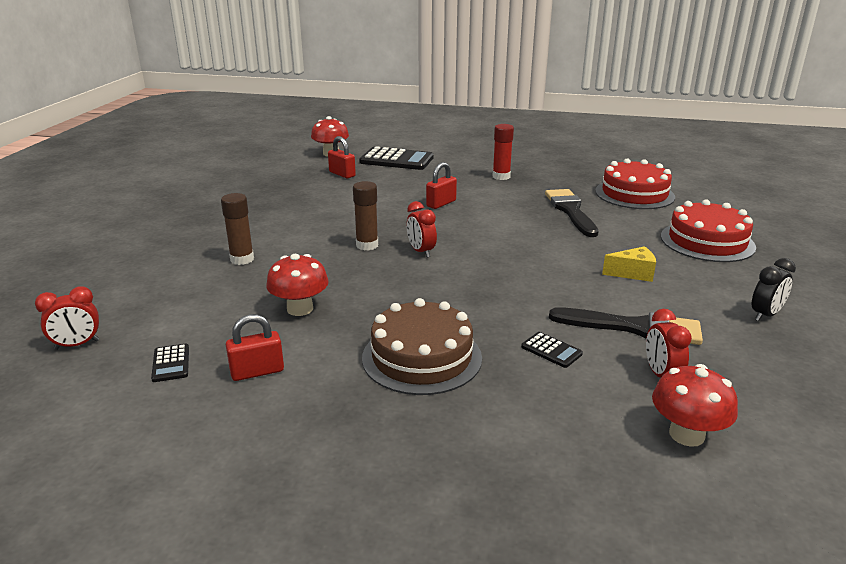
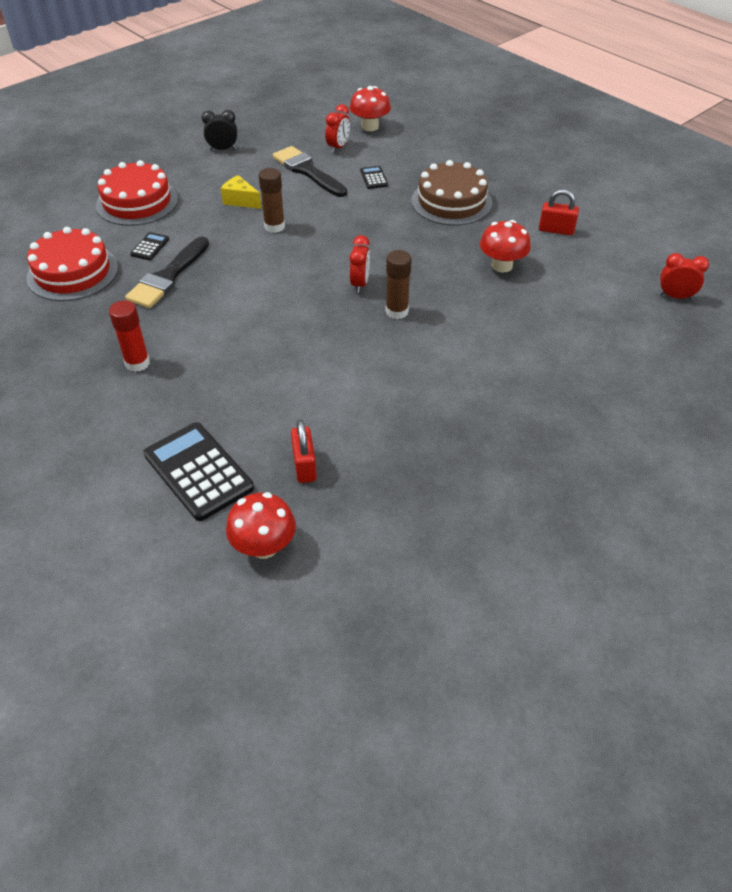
camera: 145 degrees left, 20 degrees up
(171, 363) = (609, 256): black calculator -> black calculator (150, 247)
(242, 259) = (520, 341): brown glue stick -> brown glue stick (274, 226)
(441, 203) = (264, 343): red padlock -> none

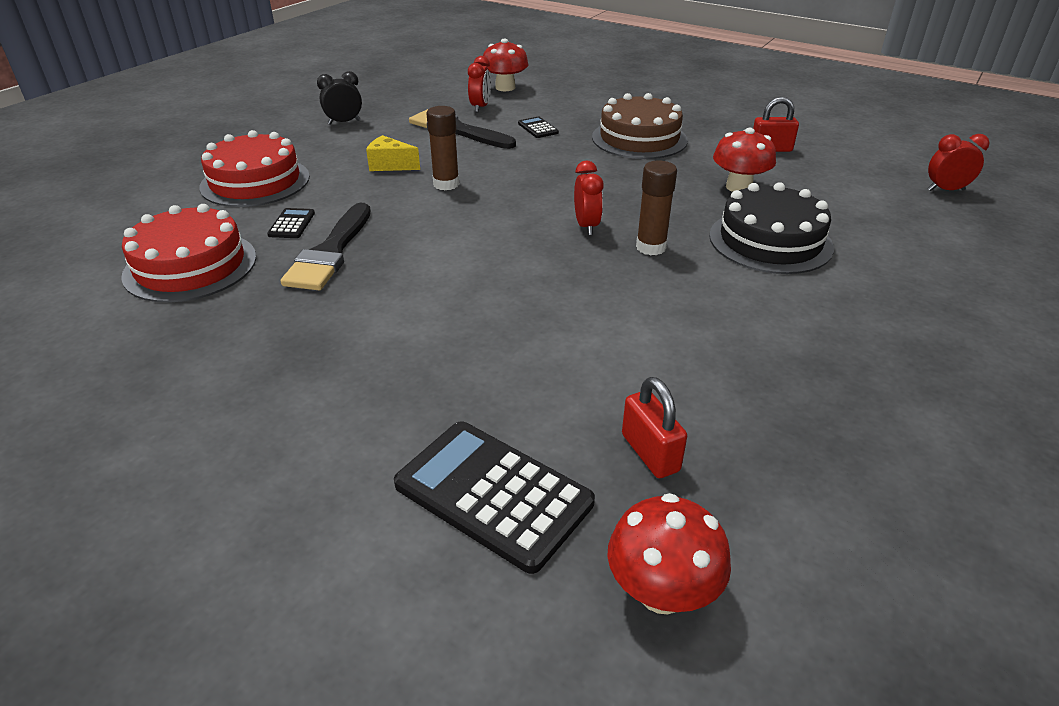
camera: 15 degrees left, 10 degrees down
(137, 363) = (329, 360): red glue stick -> none
(491, 321) = (770, 241): none -> black cake

